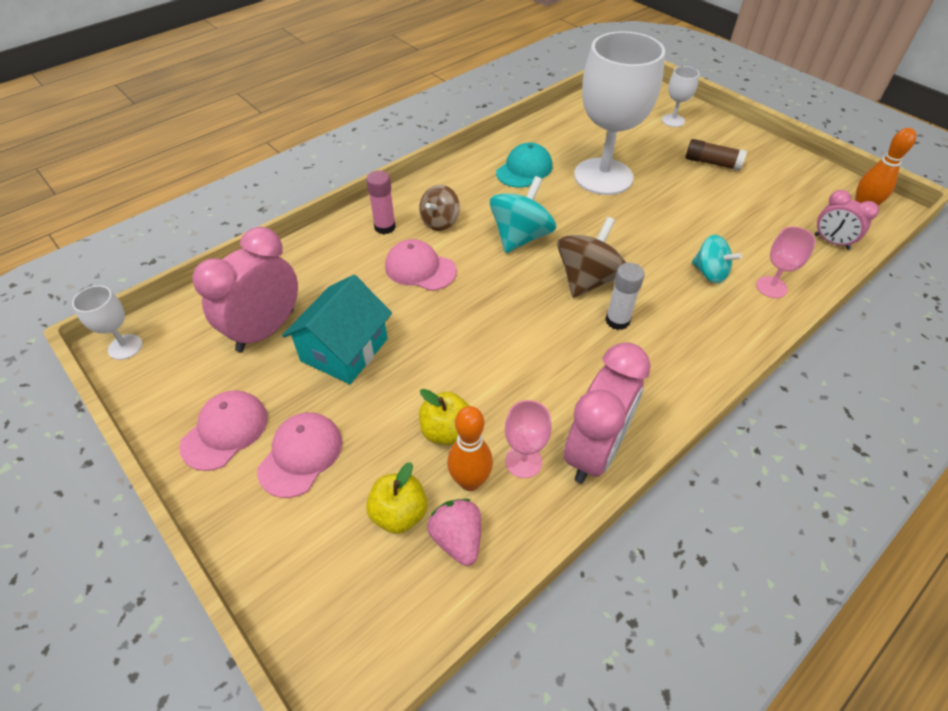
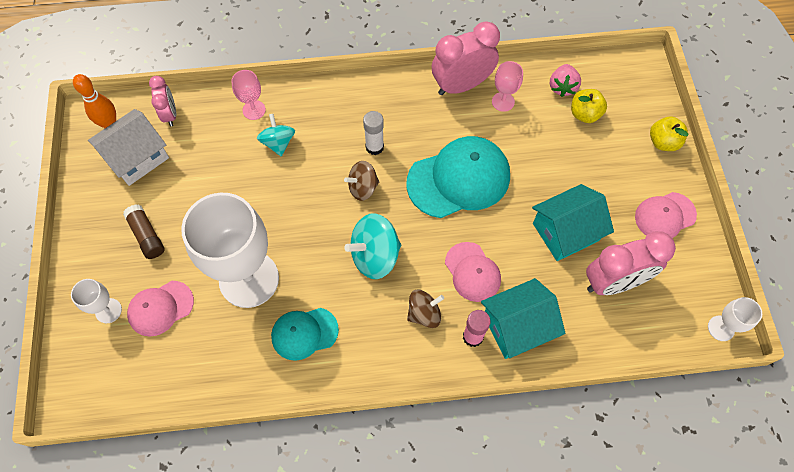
camera: 145 degrees left, 15 degrees up
(300, 455) = (624, 174): pink cap -> pink cap (160, 308)
(348, 251) = (517, 326): none -> turquoise house
(446, 431) = (533, 141): yellow apple -> yellow apple (663, 142)
(470, 481) = (538, 108): orange bowling pin -> none
(500, 339) = (459, 179): none -> turquoise cap
(587, 279) = (363, 188): brown spinning top -> brown spinning top, size x0.64
(801, 200) = (137, 157): none -> white house

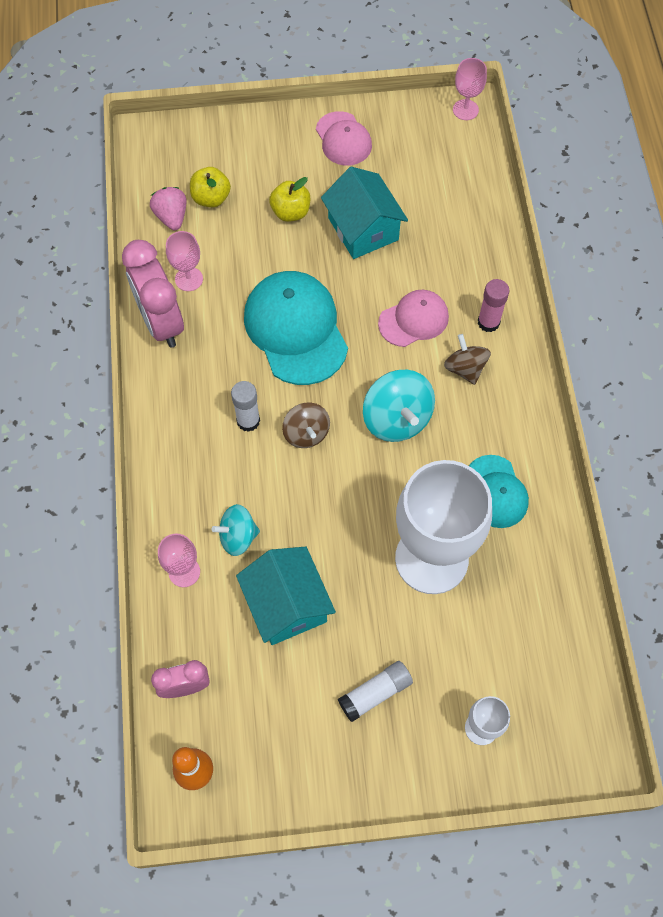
camera: 90 degrees left, 0 degrees up
(137, 157) = (255, 724): white house -> none
(147, 236) = (375, 693): brown glue stick -> white glue stick
(160, 308) = (474, 661): pink cap -> none
(517, 326) = (474, 281): turquoise house -> turquoise house (287, 604)
(562, 87) = (171, 217): pink strawberry -> pink strawberry turned 120 degrees counterclockwise
(613, 282) = (420, 191): pink clock -> none
(663, 142) = (252, 129): yellow apple -> yellow apple (290, 212)
(721, 328) = (465, 110): white goblet -> pink goblet

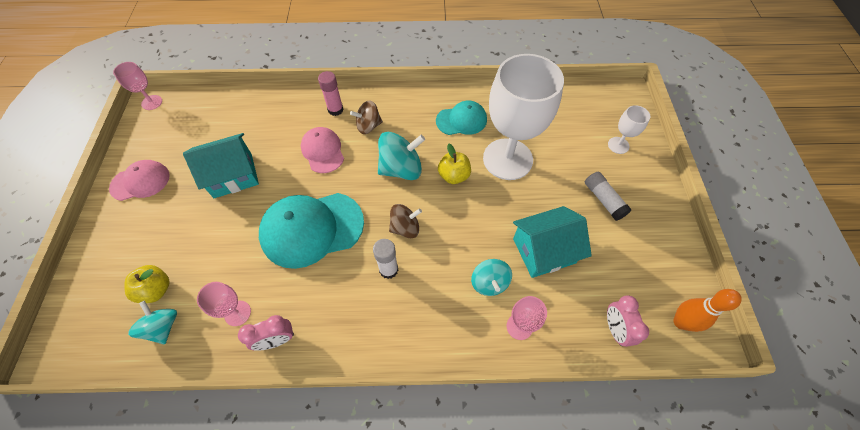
camera: 85 degrees left, 5 degrees down
(161, 322) = (277, 340): pink clock -> pink clock, size x0.57
(171, 217) = (163, 327): pink strawberry -> turquoise spinning top
(290, 212) = (197, 225): yellow apple -> yellow apple (454, 176)

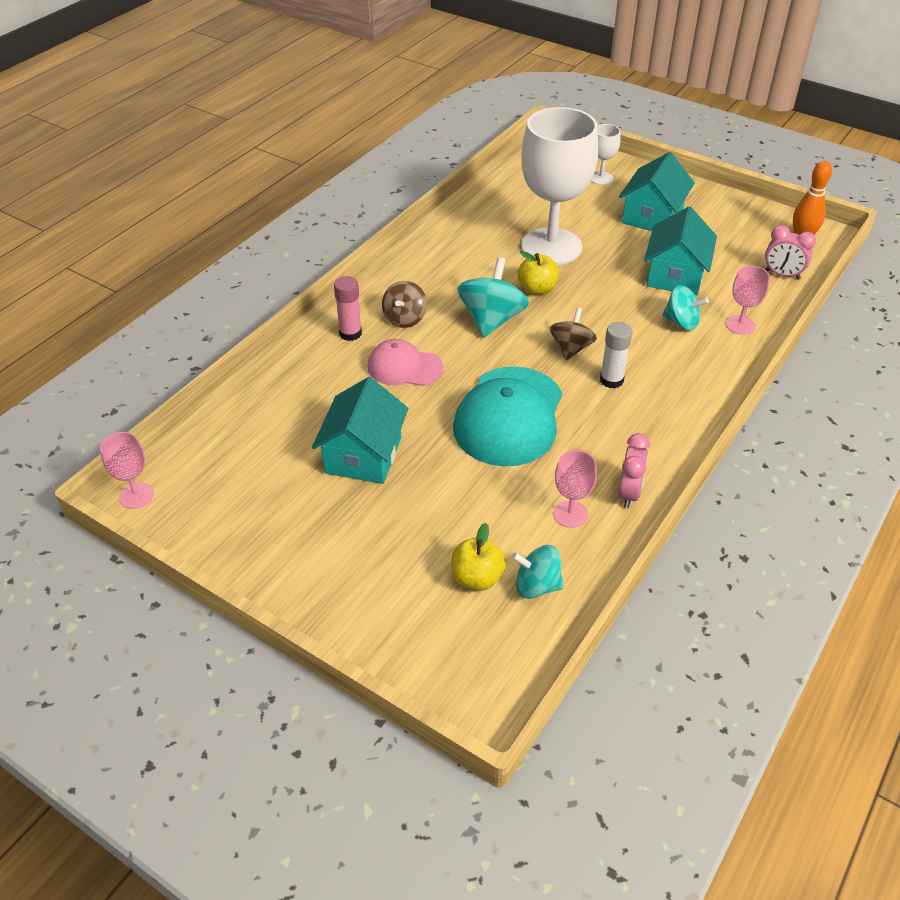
camera: 55 degrees left, 15 degrees down
(140, 181) = (281, 547): pink cap -> none
(461, 120) = (469, 252): turquoise cap -> none
(603, 200) = (652, 216): white glue stick -> turquoise house

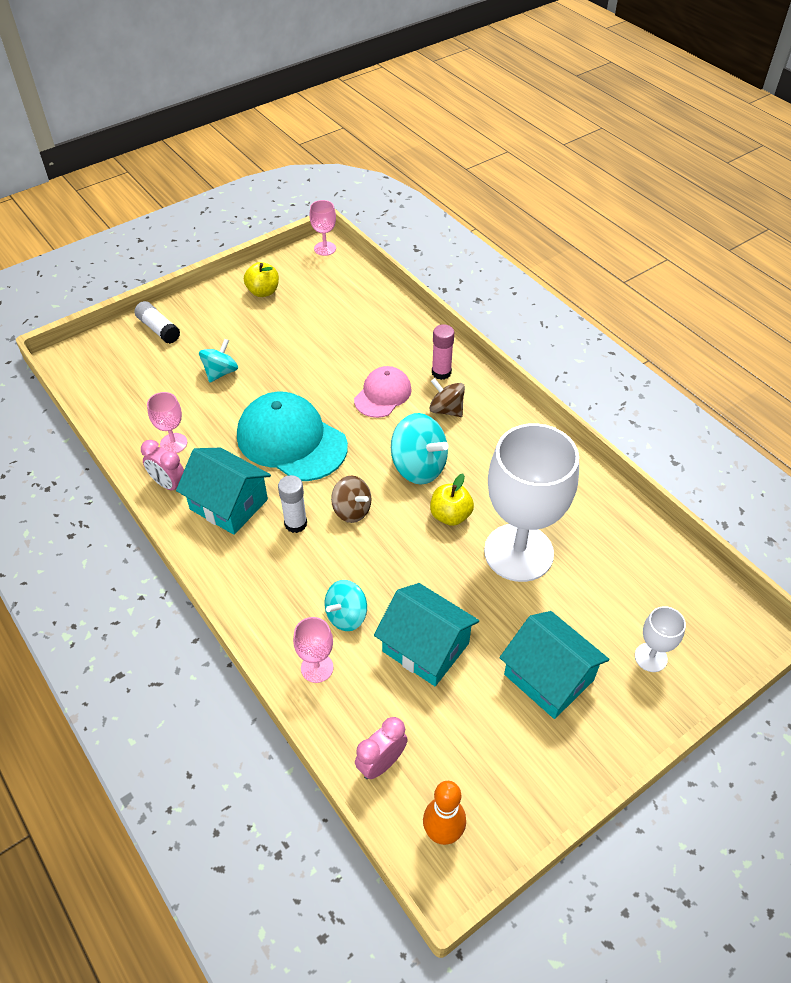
camera: 110 degrees right, 5 degrees up
(363, 455) = (299, 351): turquoise house -> turquoise house (229, 504)
(378, 620) = (158, 329): none -> white glue stick
(477, 578) = (156, 379): yellow apple -> yellow apple (263, 292)
(536, 586) = (129, 406): turquoise spinning top -> turquoise spinning top (220, 372)

